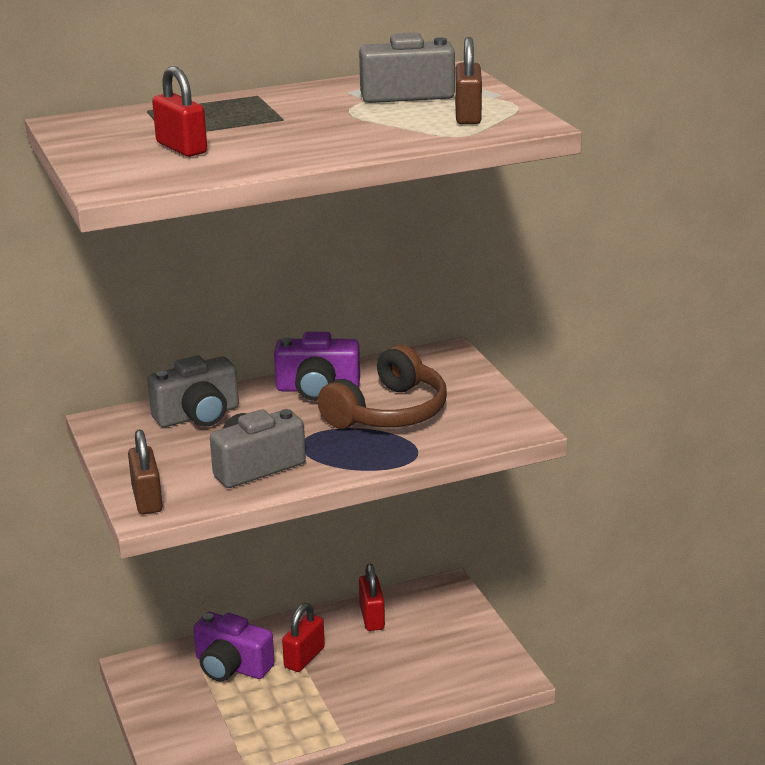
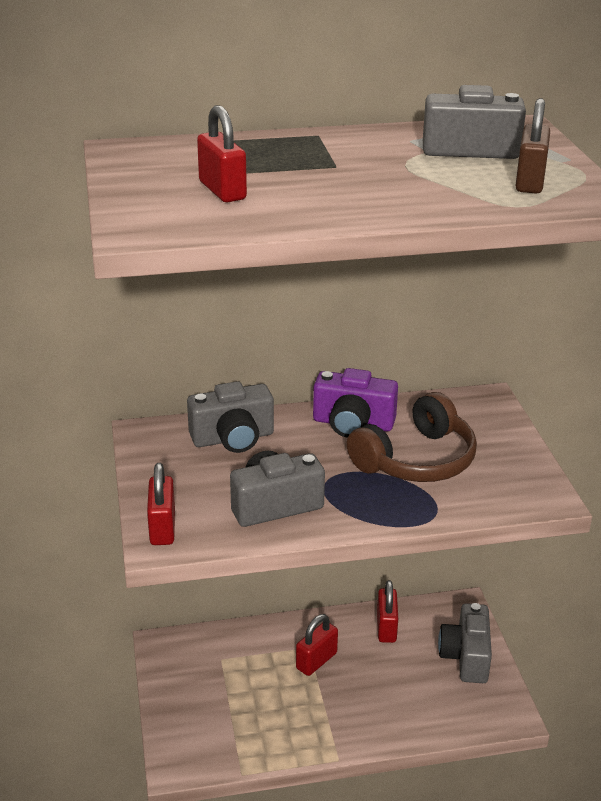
camera: 10 degrees right, 5 degrees up
(147, 499) = (162, 528): brown padlock -> red padlock
(231, 666) = (248, 659): purple camera -> none
(459, 632) = (466, 657): none -> grey camera

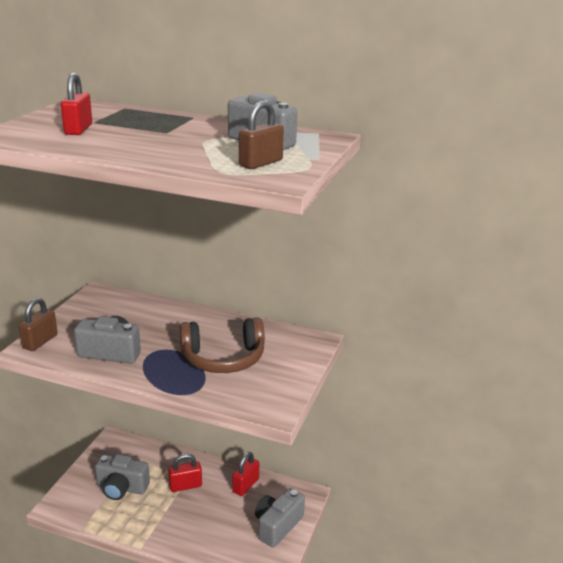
camera: 30 degrees right, 5 degrees down
(162, 528) = (40, 341): red padlock -> brown padlock
(233, 438) = (137, 310): grey camera -> grey camera (121, 488)
(353, 424) = (213, 325): purple camera -> none

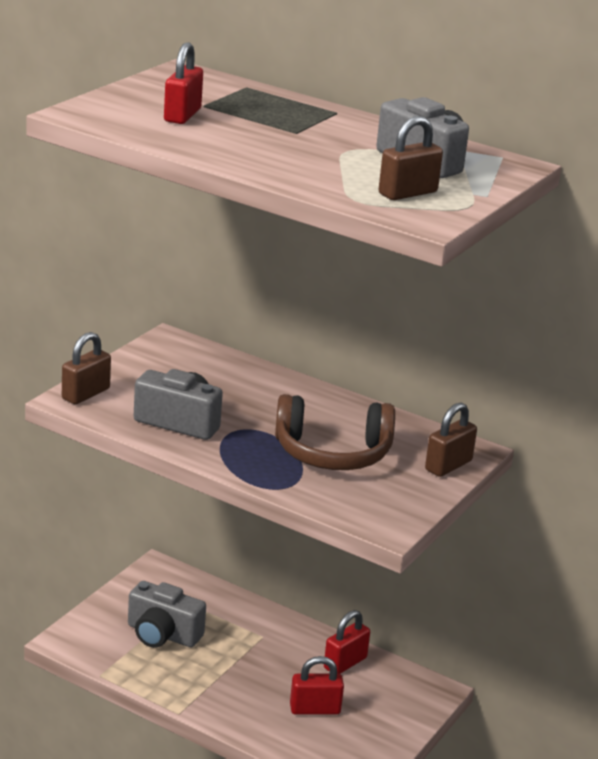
camera: 10 degrees right, 0 degrees up
(185, 486) = (255, 648): red padlock -> red padlock (315, 709)
(277, 526) = (381, 721): grey camera -> none
(304, 354) = (448, 465): none -> brown padlock

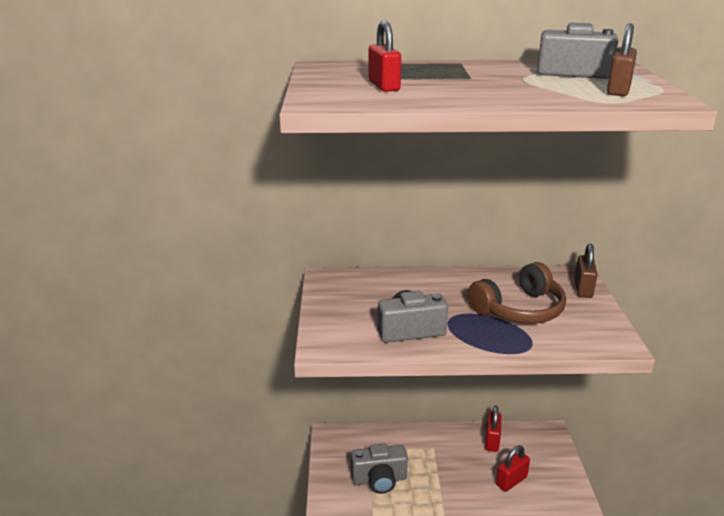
camera: 30 degrees left, 0 degrees up
(85, 394) = (326, 338): brown padlock -> none

